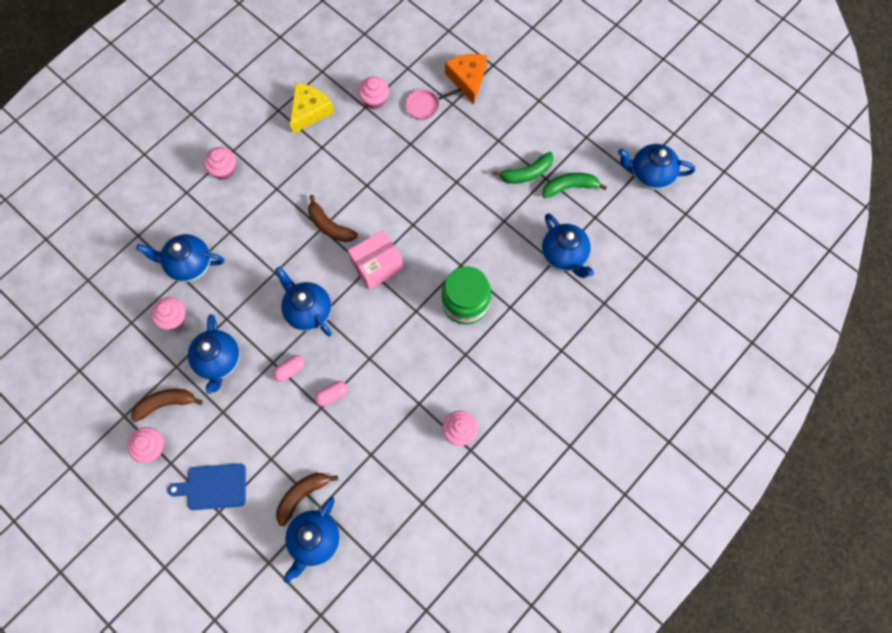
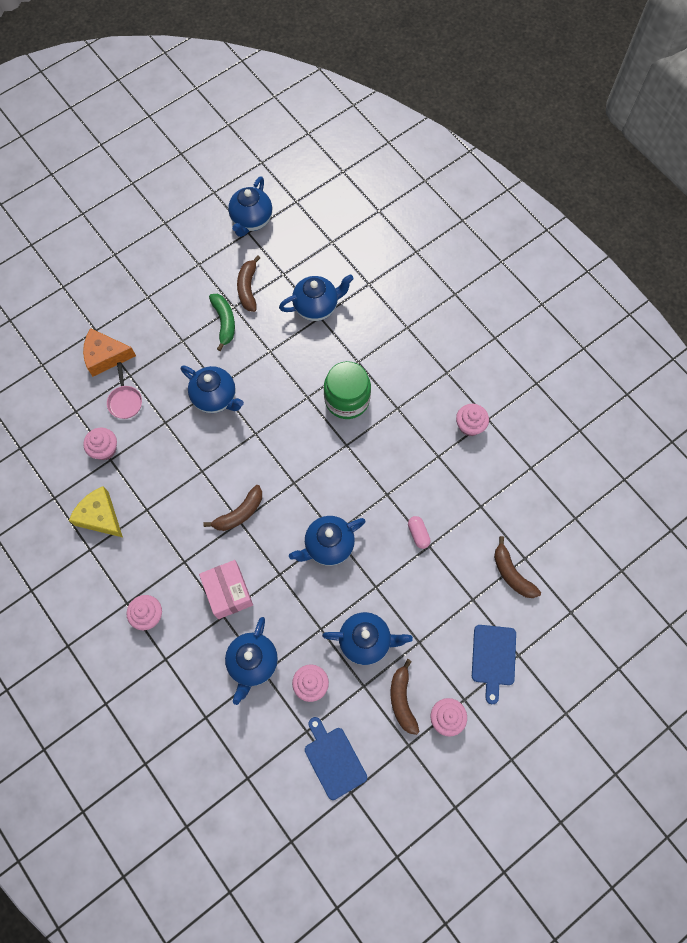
camera: 80 degrees left, 0 degrees up
(107, 351) = (334, 760): none -> blue cutting board
(290, 370) = (386, 571): pink capsule -> none
(315, 541) = (555, 567): blue teapot -> blue teapot (215, 397)
(377, 266) = (292, 473): pink box -> pink box (228, 592)
(570, 187) = (248, 288): green banana -> brown banana

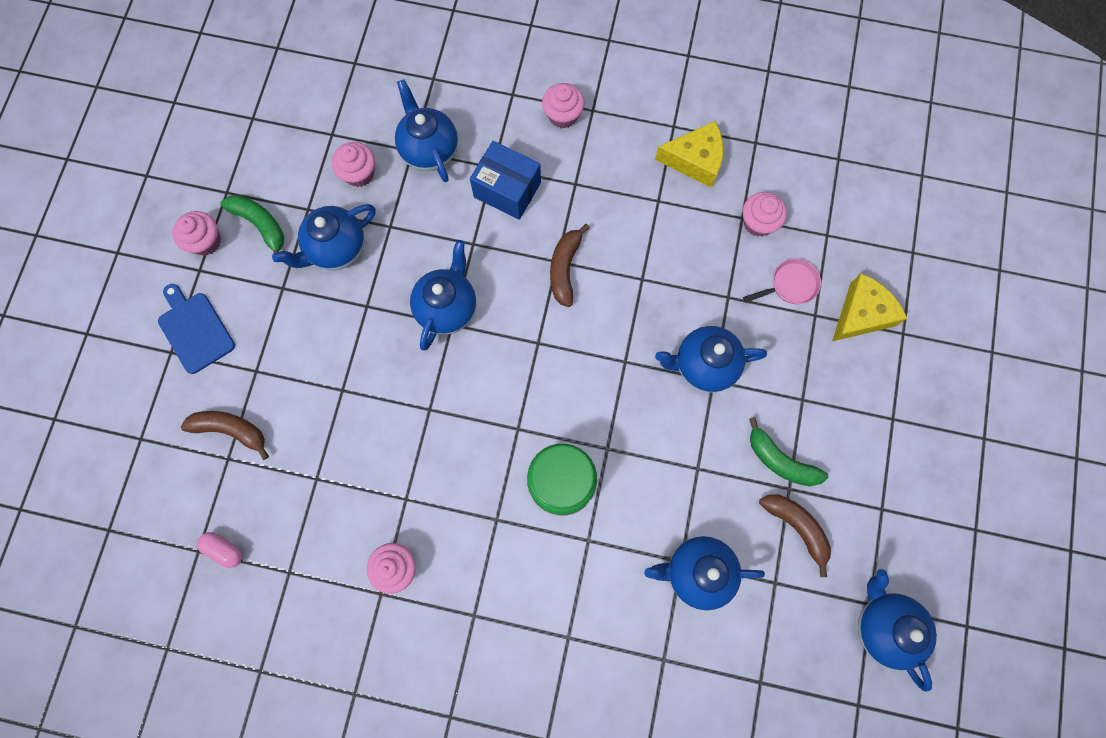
camera: 140 degrees right, 5 degrees up
(106, 356) = (861, 314): orange cheese -> yellow cheese
(125, 401) = (790, 285): pink pan -> pink pan turned 120 degrees clockwise
(228, 592) = (507, 190): pink box -> blue box
(316, 307) = (697, 572): blue teapot -> blue teapot turned 60 degrees clockwise
(334, 760) = (288, 131): blue cutting board -> none
(402, 700) = (260, 225): brown banana -> green banana
(418, 534) = (363, 393): pink capsule -> pink capsule (224, 550)

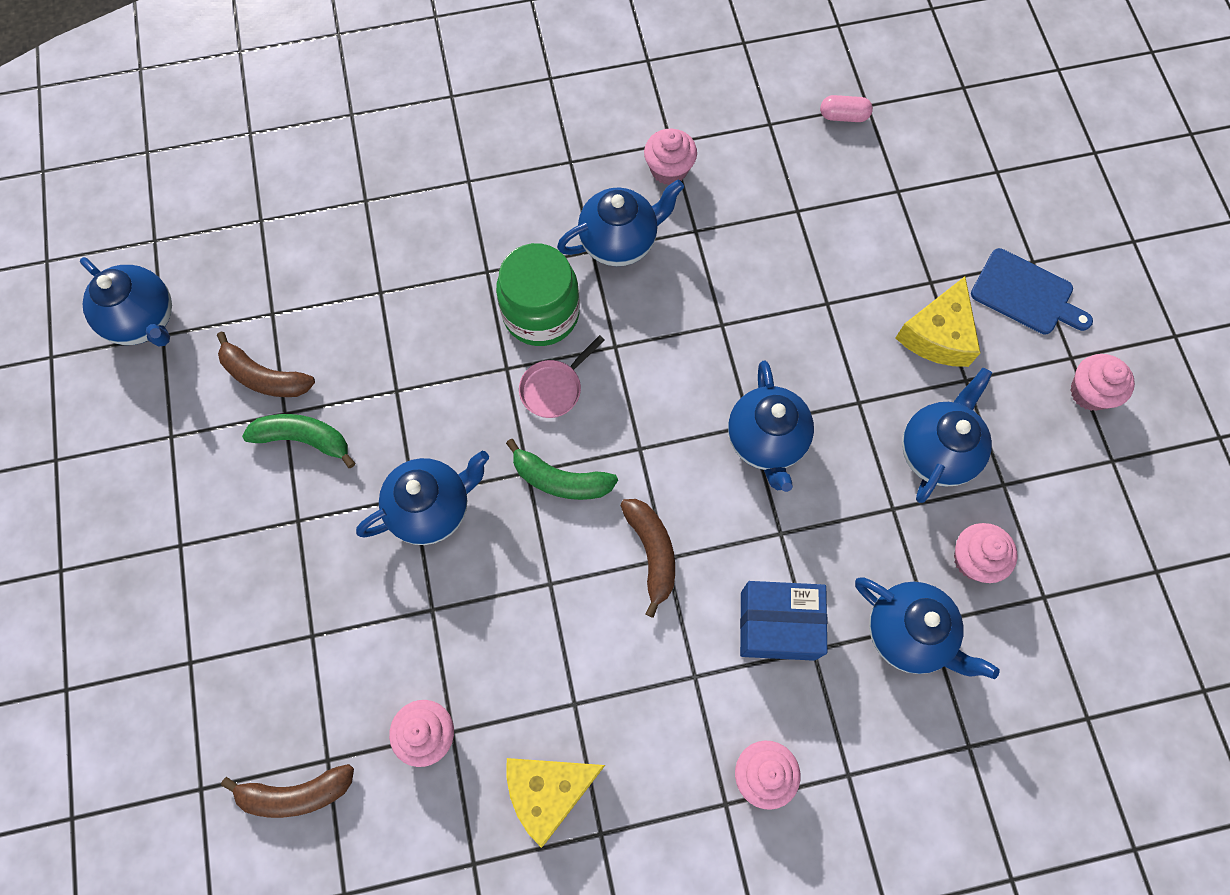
camera: 155 degrees right, 5 degrees down
(231, 430) = (914, 217): brown banana -> brown banana (296, 793)
(260, 225) = (1043, 440): green banana -> green banana (560, 480)
(697, 572) = (359, 289): blue teapot -> blue teapot (619, 242)
(790, 285) = (356, 662): pink pan -> pink pan (554, 388)
(861, 314) = (251, 663): yellow cheese -> yellow cheese (938, 335)

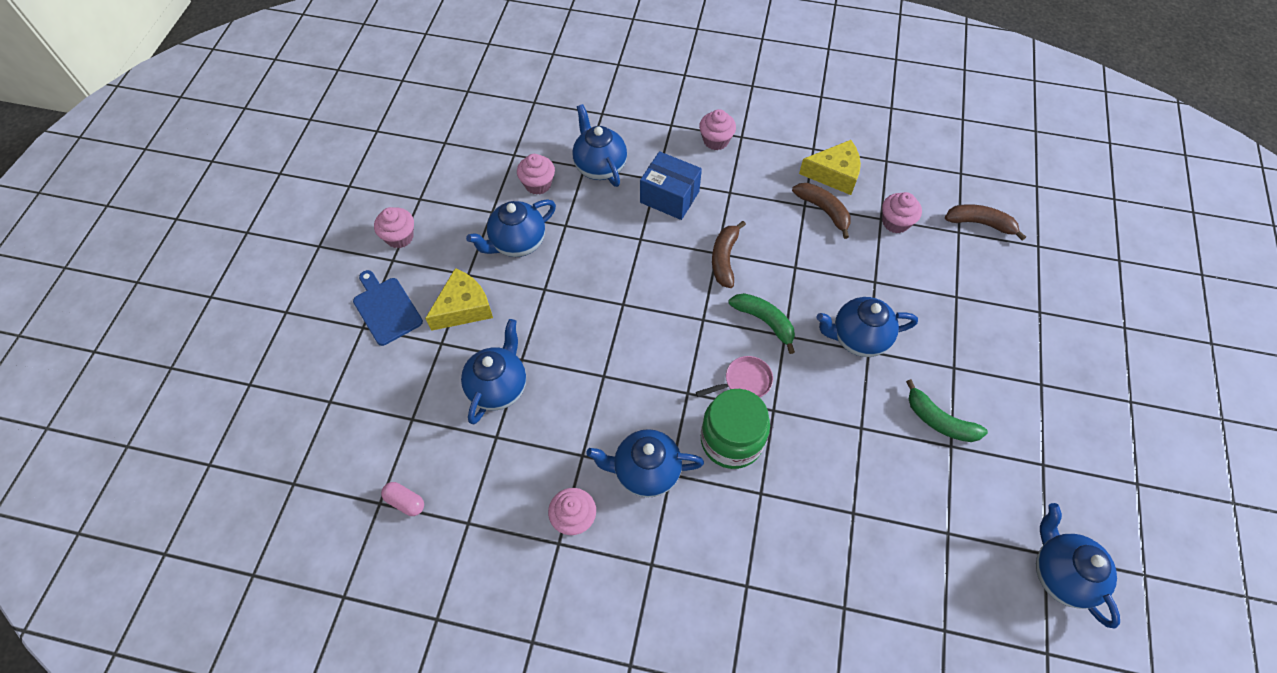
camera: 155 degrees left, 10 degrees down
(264, 377) = (962, 481): brown banana -> brown banana (823, 210)
(766, 441) = (618, 291): blue teapot -> blue teapot (498, 387)

